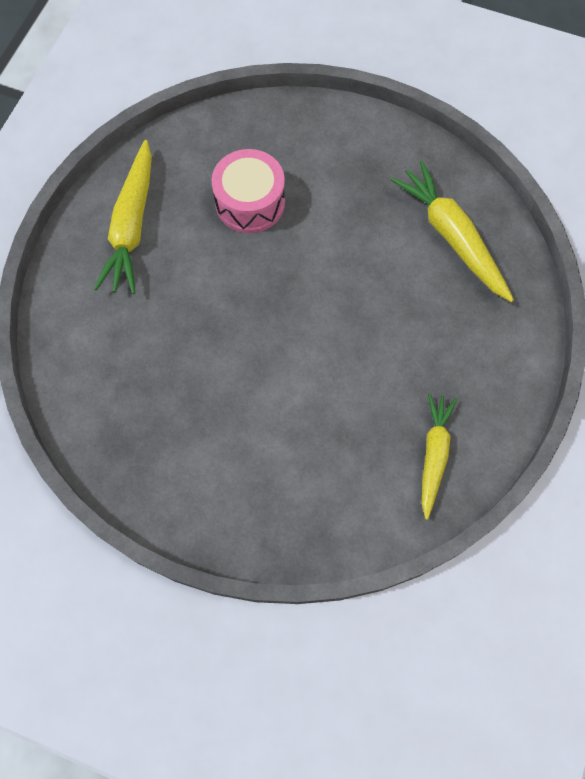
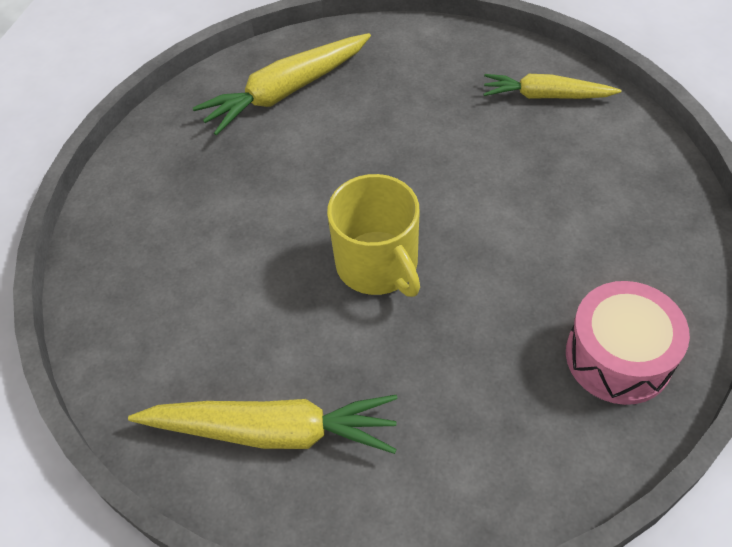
camera: 90 degrees left, 15 degrees down
(250, 202) = (235, 285): pink drum -> pink drum (618, 356)
(256, 297) = (378, 265): none -> yellow mug

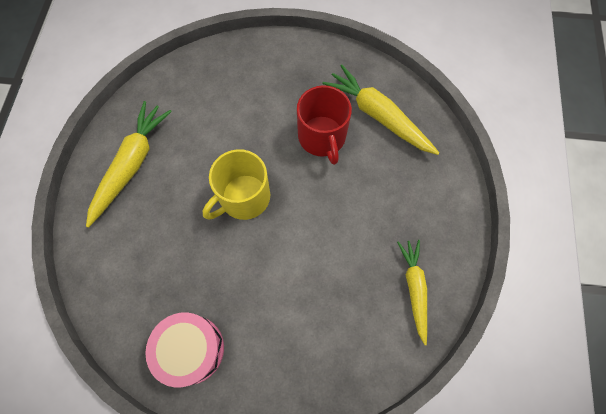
camera: 75 degrees right, 15 degrees up
(272, 431) = (132, 165): yellow carrot -> yellow carrot turned 150 degrees counterclockwise
(302, 157) = (322, 137): none -> red mug

